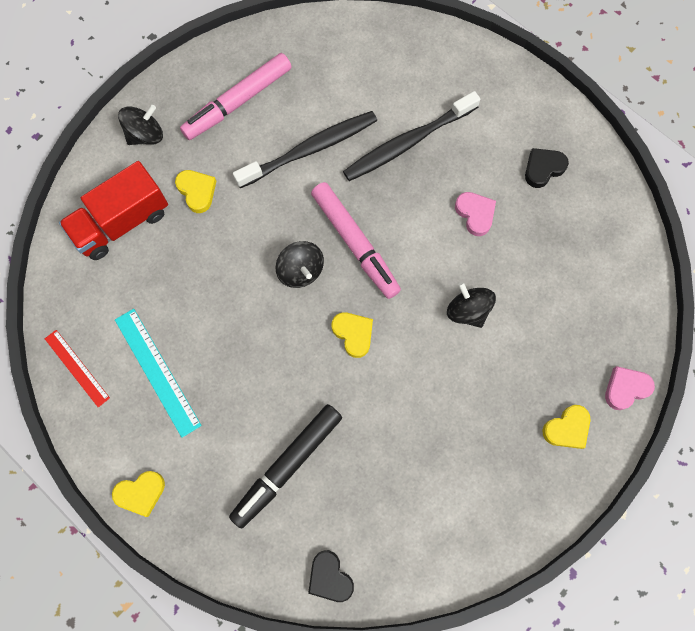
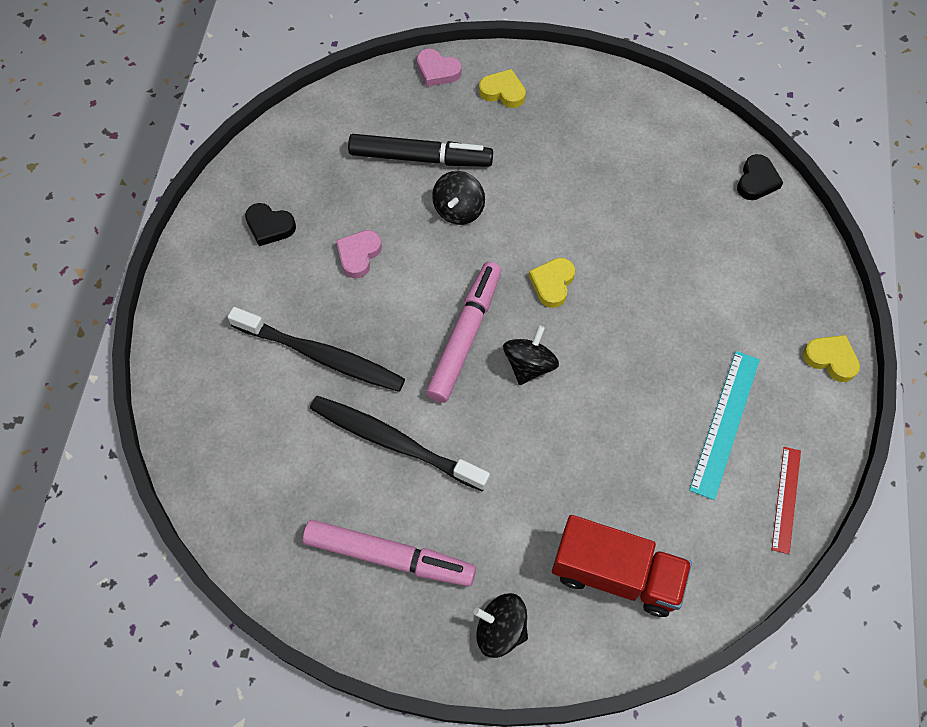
camera: 125 degrees left, 10 degrees down
(197, 191) = (524, 521): yellow heart -> none
(287, 465) = (705, 263): black marker -> black marker (420, 158)

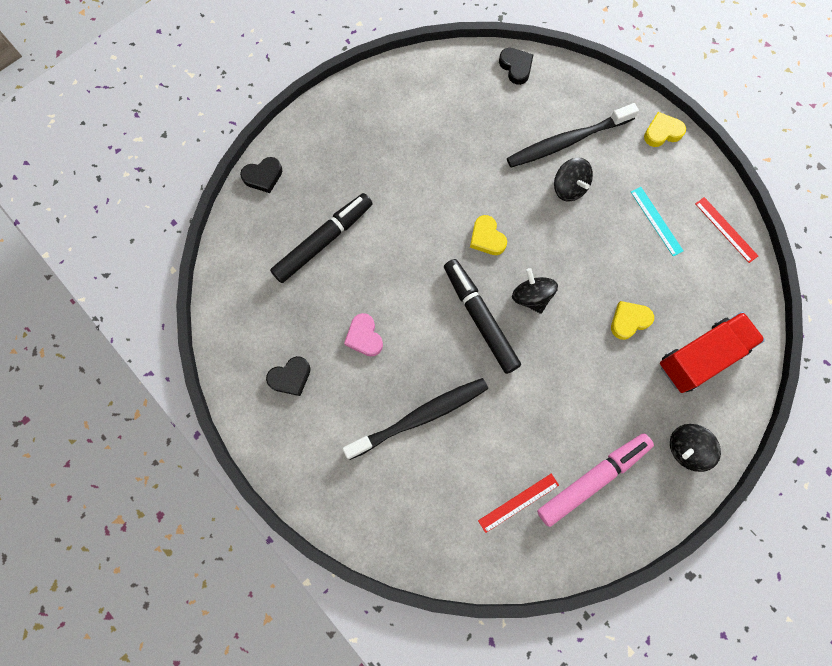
camera: 50 degrees left, 10 degrees up
(308, 503) = (518, 502): none -> red ruler
(395, 443) = (519, 418): black toothbrush -> black toothbrush (568, 141)
(437, 71) = (263, 176): pink heart -> black heart
(458, 210) = (385, 249): black spinning top -> black spinning top (569, 188)
(465, 336) = (480, 318): pink marker -> black marker
(503, 92) = (318, 151): yellow heart -> yellow heart (629, 321)
(725, 423) = (656, 221): turquoise ruler -> turquoise ruler, size x0.65

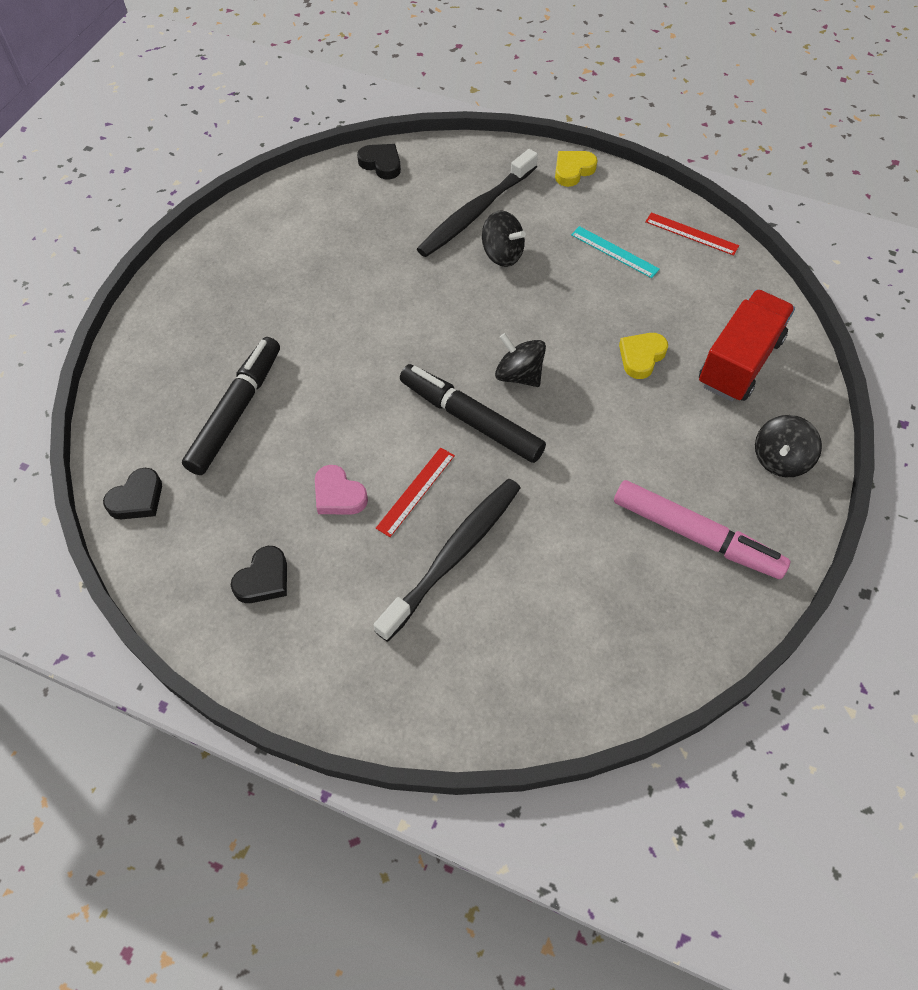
camera: 25 degrees left, 15 degrees down
(263, 176) = (126, 371): black heart -> black heart (137, 499)
(487, 238) = (435, 335): yellow heart -> none
(518, 502) = (624, 599): red ruler -> red ruler (416, 491)
(593, 479) = (696, 536): pink marker -> pink marker turned 90 degrees clockwise

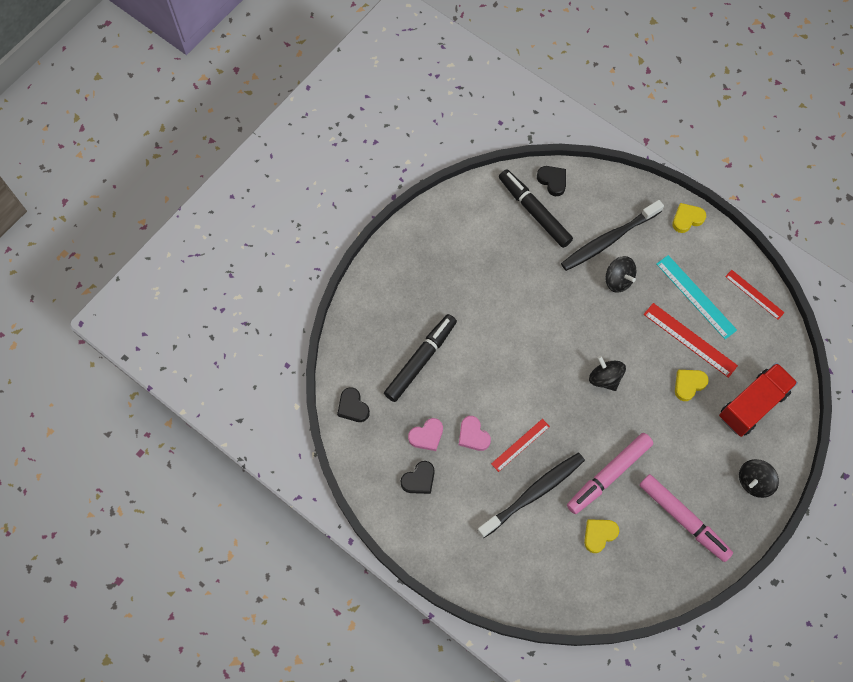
camera: 15 degrees right, 10 degrees up
(137, 499) = (353, 407): black heart -> black heart turned 90 degrees clockwise
(264, 512) = (427, 436): none -> pink heart
(471, 419) = (566, 403): black marker -> black marker (534, 211)
(563, 501) = (608, 475): none -> pink marker
(574, 590) = (599, 535): none -> yellow heart
(614, 252) = (696, 296): turquoise ruler -> turquoise ruler, size x1.53
(624, 303) = (690, 340): none -> red ruler

